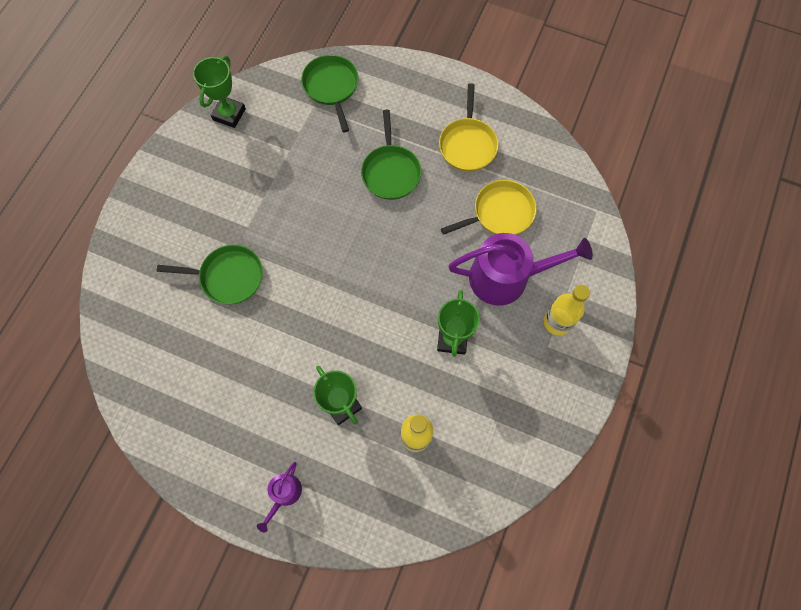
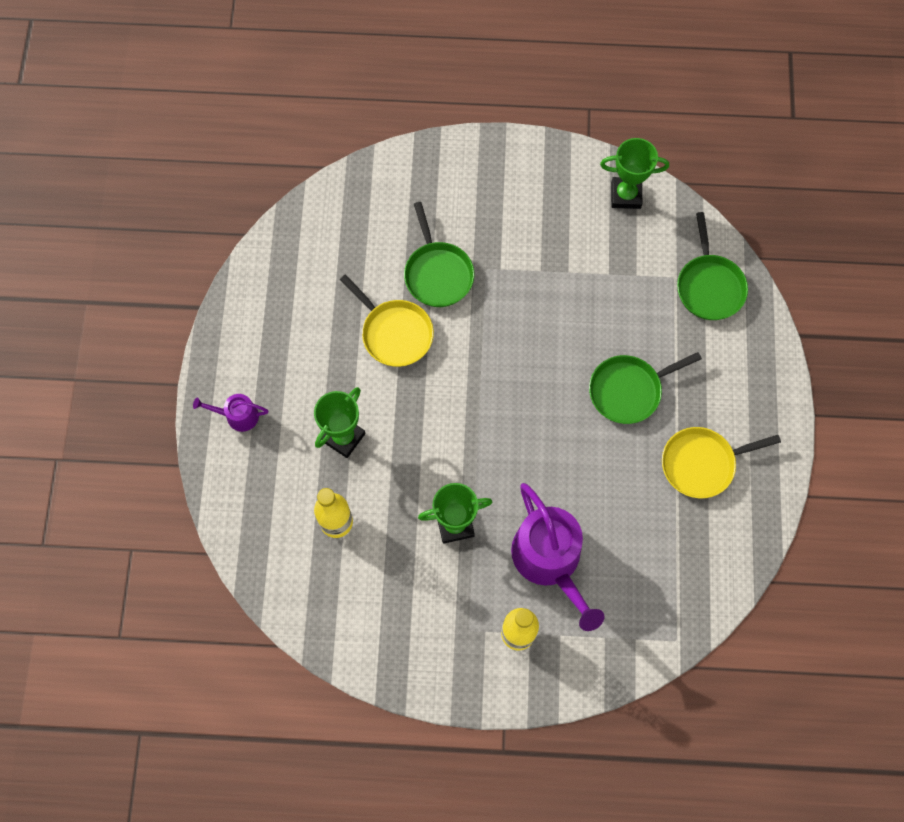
camera: 70 degrees right, 0 degrees up
(331, 87) = (709, 286): green pan -> green pan turned 120 degrees clockwise
(500, 212) = (628, 528): yellow pan -> yellow pan (395, 333)

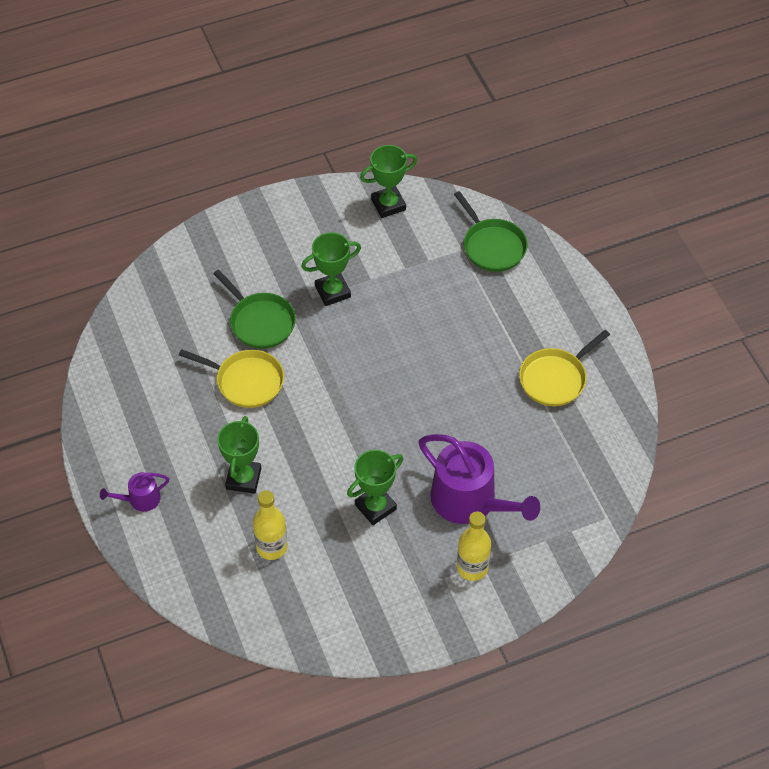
camera: 25 degrees left, 15 degrees down
(524, 270) = (332, 291): none -> green trophy
(628, 390) = (467, 348): green pan -> none

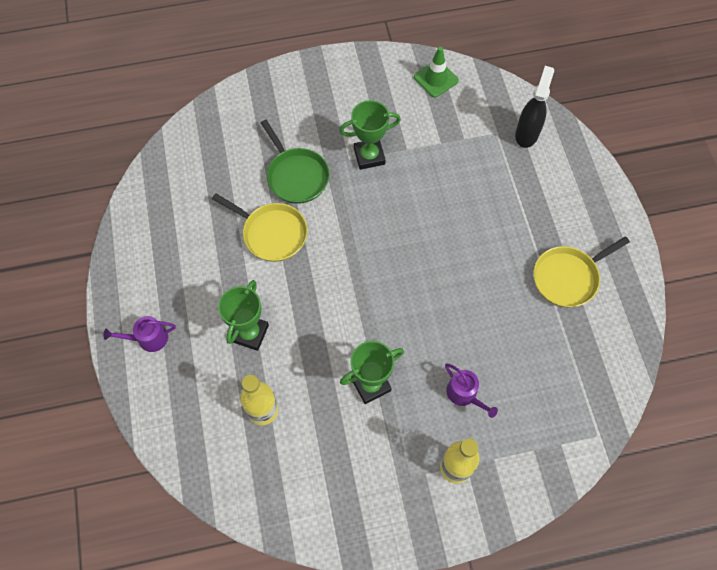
camera: 10 degrees right, 10 degrees up
(388, 204) = (436, 79): green trophy -> green traffic cone
(470, 501) = (464, 394): purple watering can -> purple watering can, size x0.48
(492, 246) = (527, 134): green pan -> black spray bottle

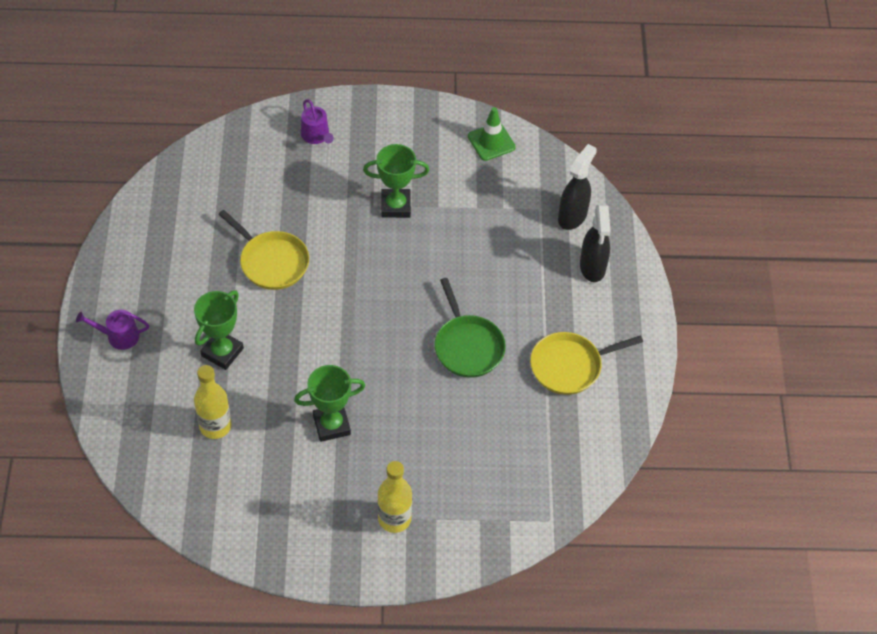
camera: 10 degrees right, 10 degrees down
(296, 176) = (313, 211): green pan -> green pan (468, 346)
(464, 394) = (425, 453): purple watering can -> purple watering can (316, 136)
(559, 178) = (592, 267): none -> black spray bottle

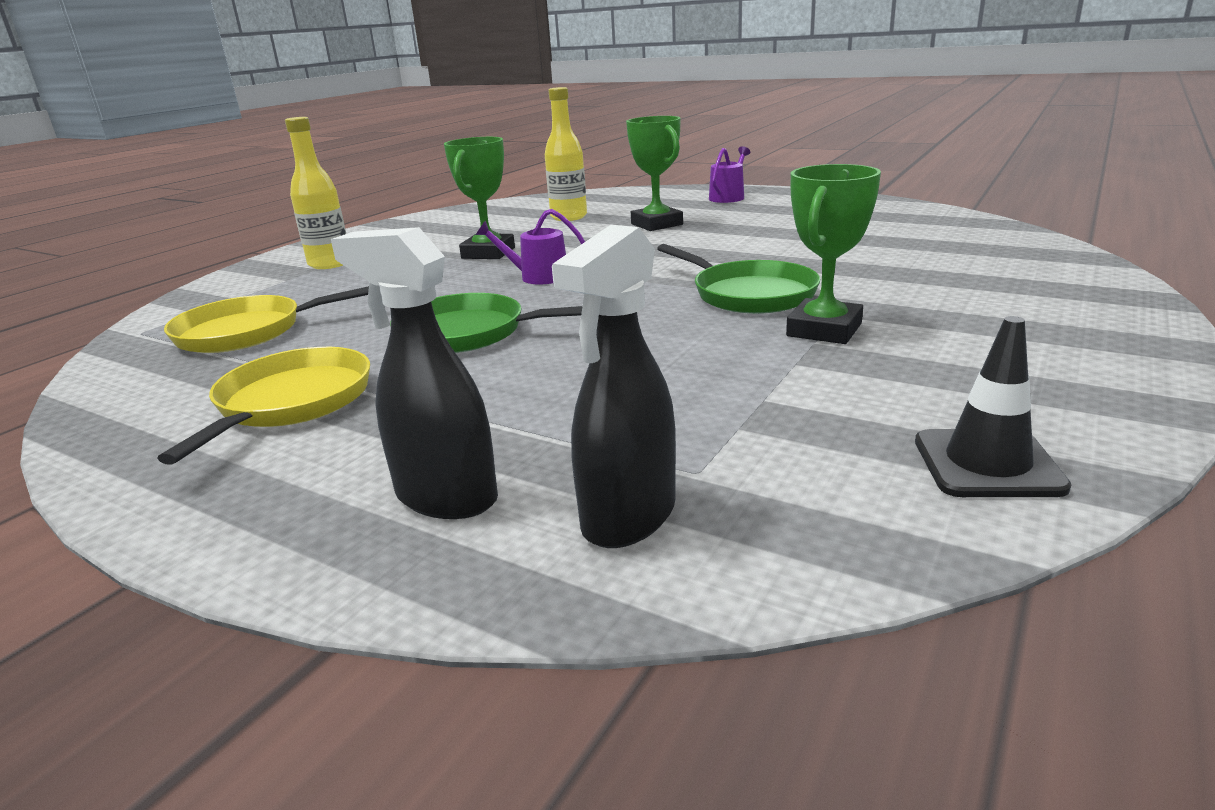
camera: 125 degrees right, 30 degrees down
(272, 262) = (771, 251): yellow pan -> yellow pan (246, 332)
(316, 136) = (1046, 298): purple watering can -> purple watering can (538, 277)
(358, 248) = (749, 294): none -> green pan
(491, 142) = (987, 464): green traffic cone -> black traffic cone
(572, 216) = (628, 518): black spray bottle -> black spray bottle turned 60 degrees clockwise

